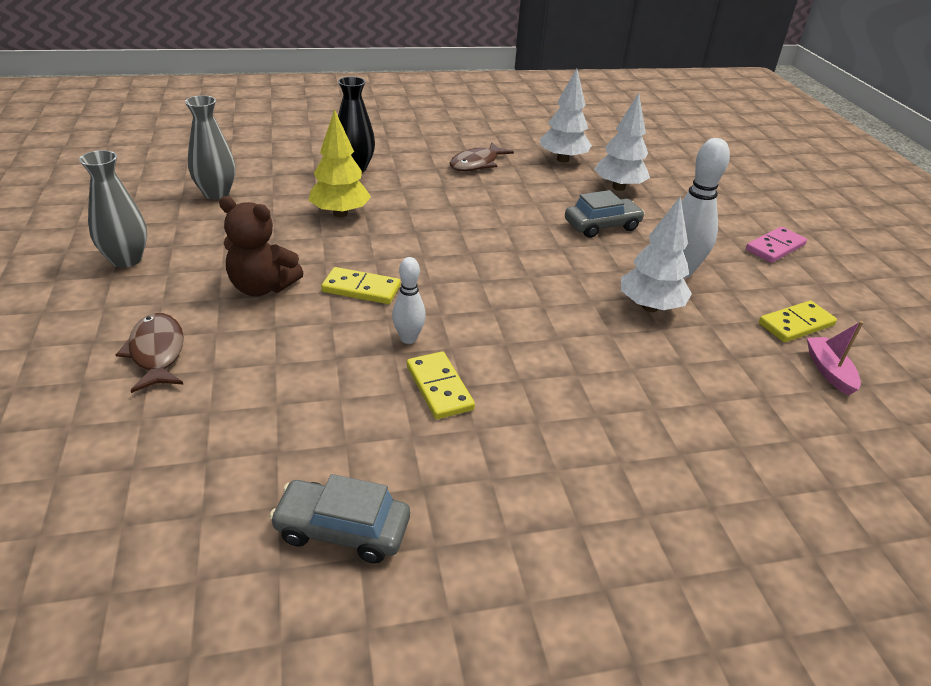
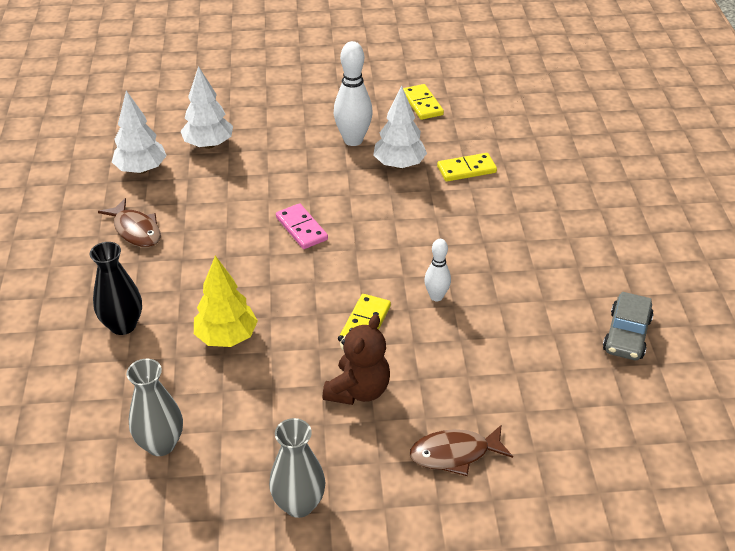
camera: 80 degrees left, 5 degrees up
(439, 388) = (494, 283): yellow domino -> yellow domino (466, 169)
(602, 226) = (277, 167): grey car -> none
(775, 247) = (323, 85): pink domino -> pink domino (301, 228)
(829, 371) = (472, 105): pink boat -> none

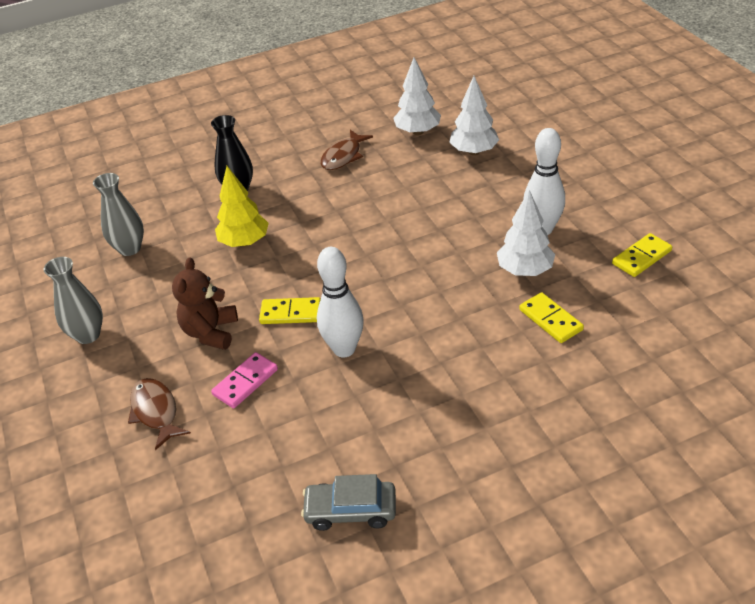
camera: 75 degrees right, 0 degrees up
(301, 228) = (393, 239): pink domino -> pink domino (245, 382)
(358, 390) = (210, 332): brown teddy bear -> brown teddy bear turned 90 degrees clockwise
(436, 296) = (344, 349): white bowling pin -> white bowling pin, size x1.73

